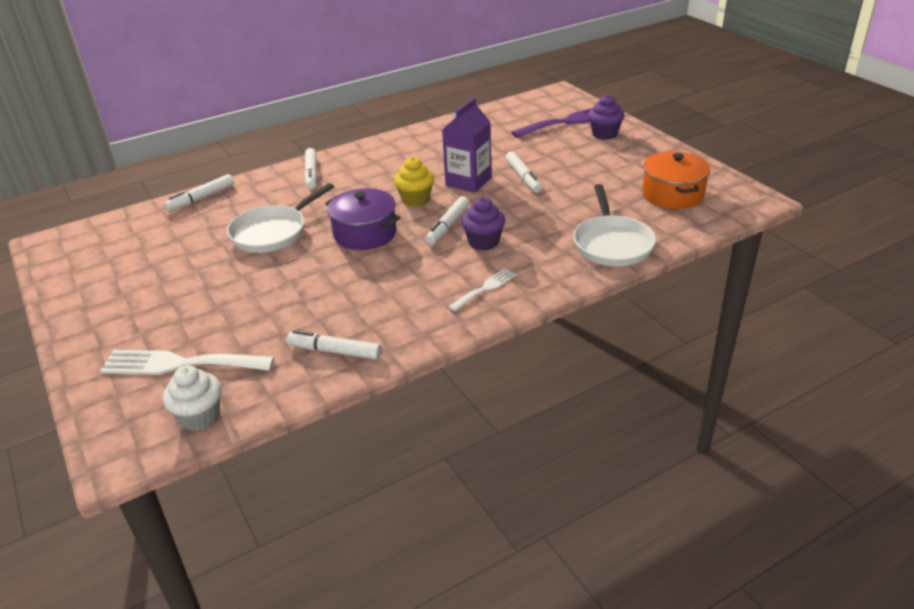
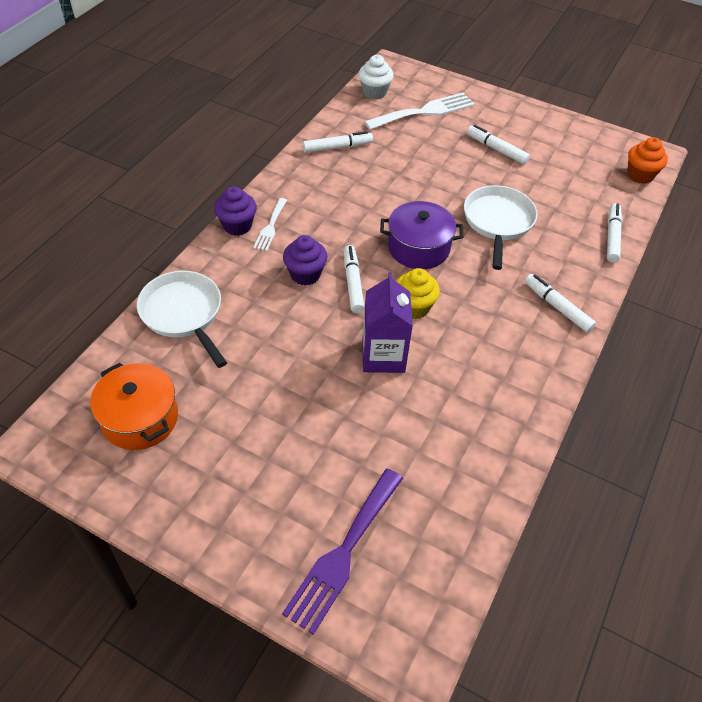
camera: 145 degrees right, 15 degrees up
(94, 230) = (640, 175): none -> orange cupcake
(523, 177) = (328, 387): white marker -> white marker (496, 149)
(604, 134) = (273, 534): purple cupcake -> purple cupcake (237, 226)

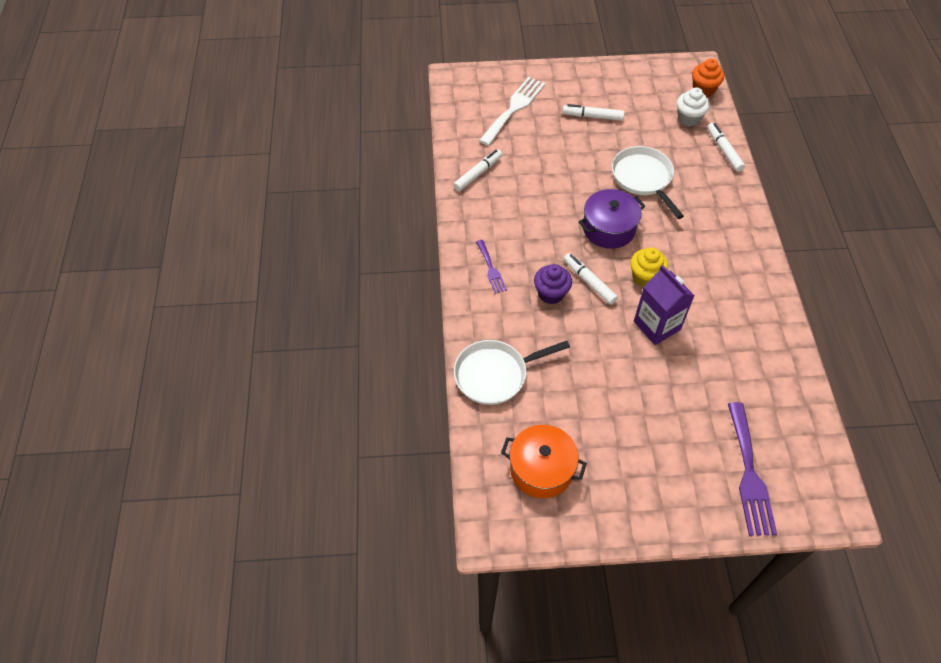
camera: 30 degrees left, 5 degrees up
(184, 314) = (495, 374): white pan -> white pan turned 45 degrees counterclockwise
(237, 226) = (466, 281): purple cupcake -> none
(270, 227) = (491, 269): white fork -> purple fork
(374, 92) = (461, 109): white cupcake -> white cupcake (688, 118)
(557, 307) = (733, 225): white marker -> none

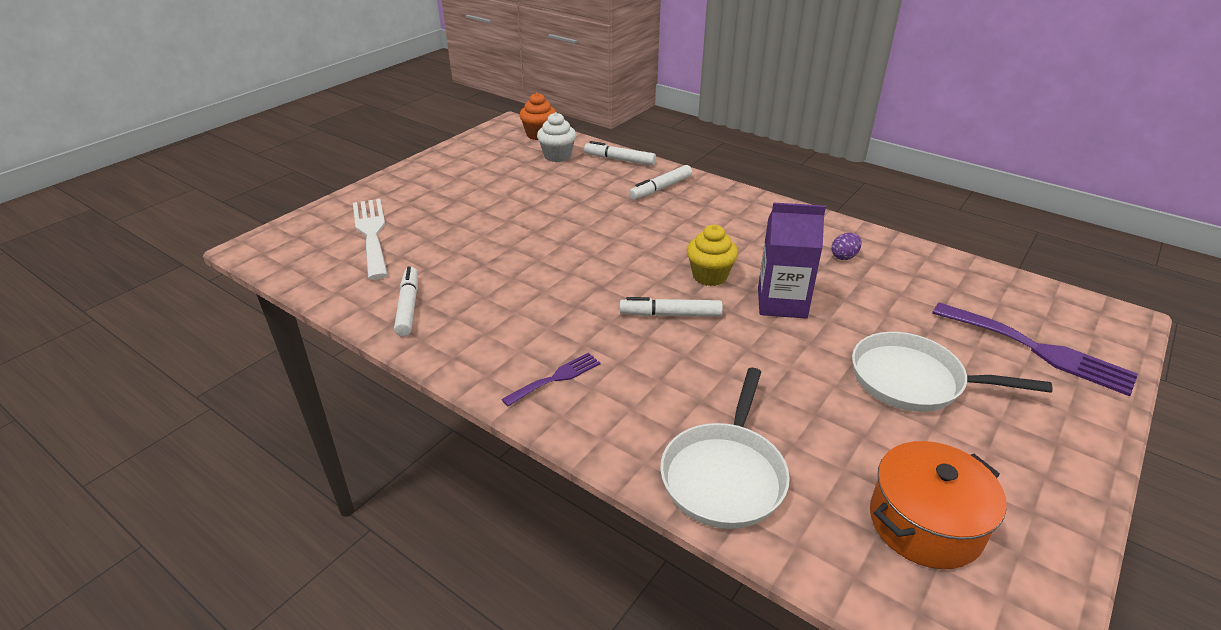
camera: 50 degrees left, 20 degrees down
(491, 269) = (556, 378): purple fork -> purple fork turned 60 degrees counterclockwise
(551, 294) = (653, 351): purple cupcake -> none
(592, 116) = (467, 197): white marker -> white marker (660, 188)
(608, 228) = (617, 263): purple pot -> none
(643, 179) = (587, 212): white pan -> white pan (914, 381)
(744, 331) = (844, 257): none -> purple egg

